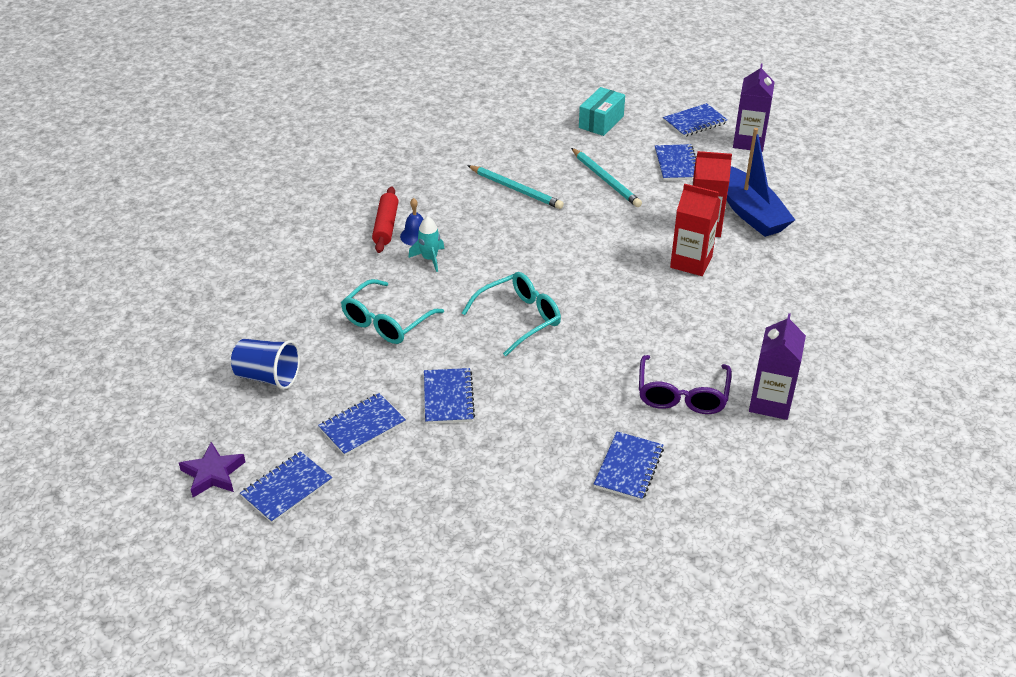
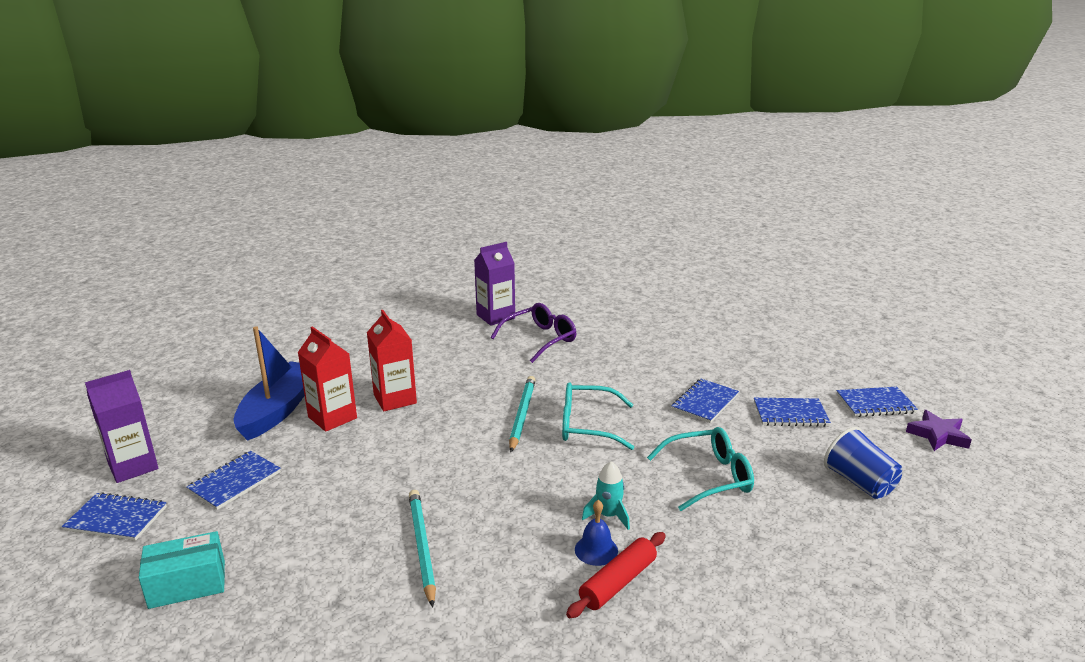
camera: 140 degrees left, 15 degrees down
(606, 180) = (323, 504): turquoise pencil -> turquoise pencil (522, 415)
(629, 468) = (624, 327): blue notebook -> none

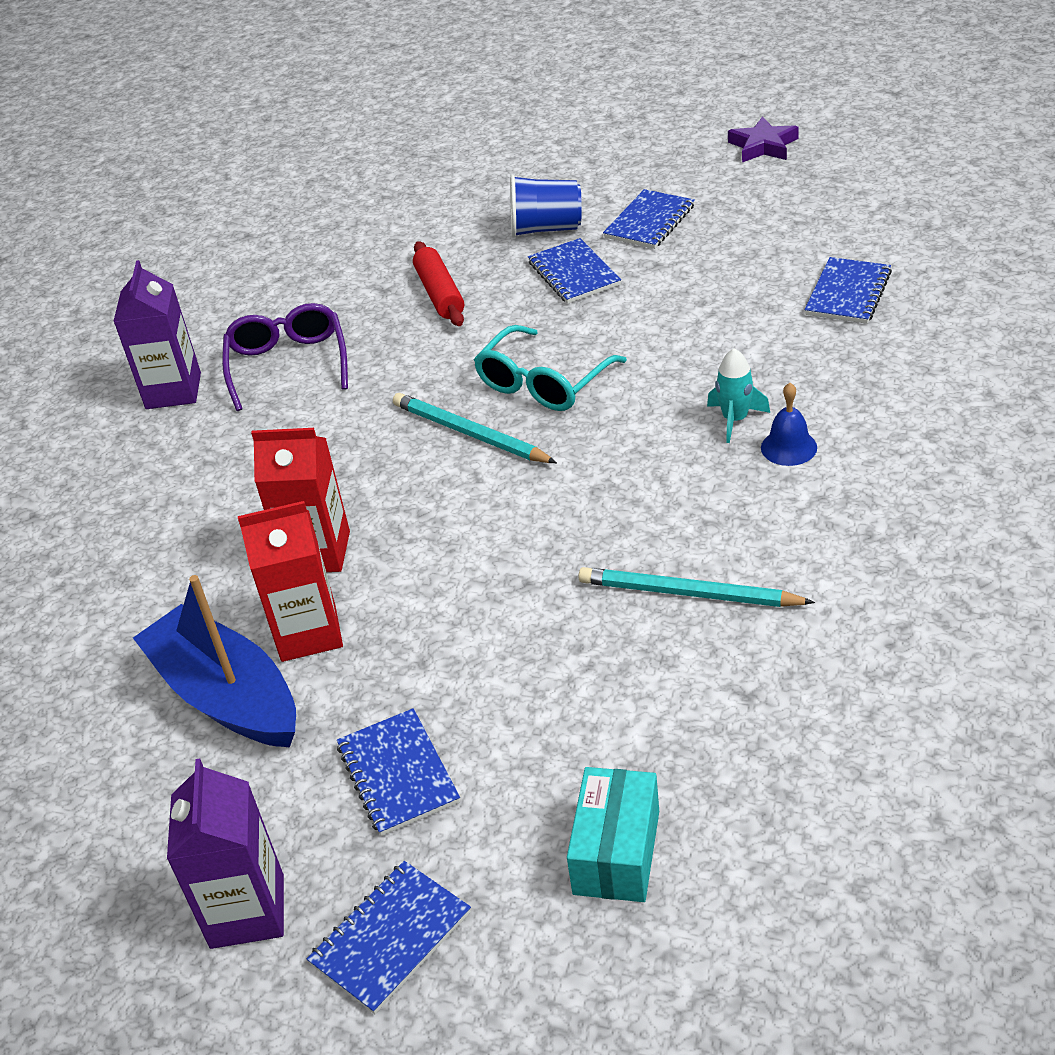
camera: 55 degrees left, 15 degrees up
(618, 582) = (851, 447): red rolling pin -> red rolling pin (440, 294)
(709, 477) = (719, 322): turquoise glasses -> none
(859, 483) = (802, 226): blue cup -> blue cup (546, 229)
(875, 404) = (678, 159): blue notebook -> blue notebook (848, 293)

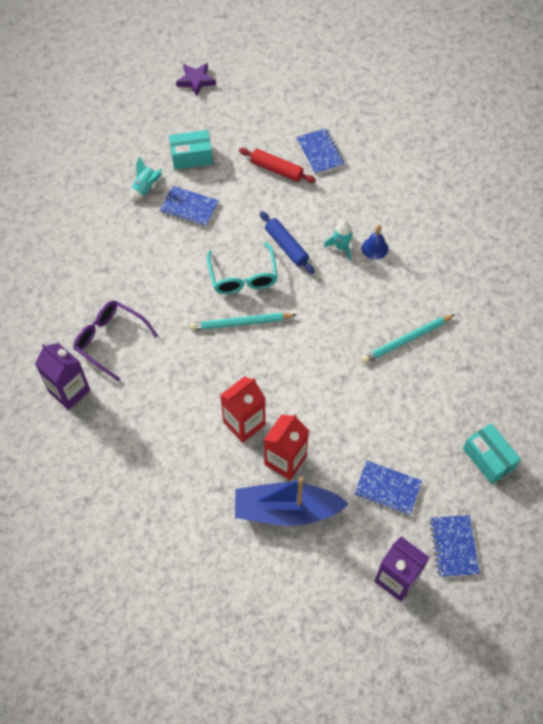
camera: 50 degrees left, 20 degrees up
(440, 294) = (137, 256): red rolling pin -> red rolling pin (276, 170)
(546, 229) = (145, 188): blue cup -> turquoise rocket
(650, 222) = (191, 157): blue notebook -> turquoise box
(651, 379) = (286, 246): none -> blue rolling pin

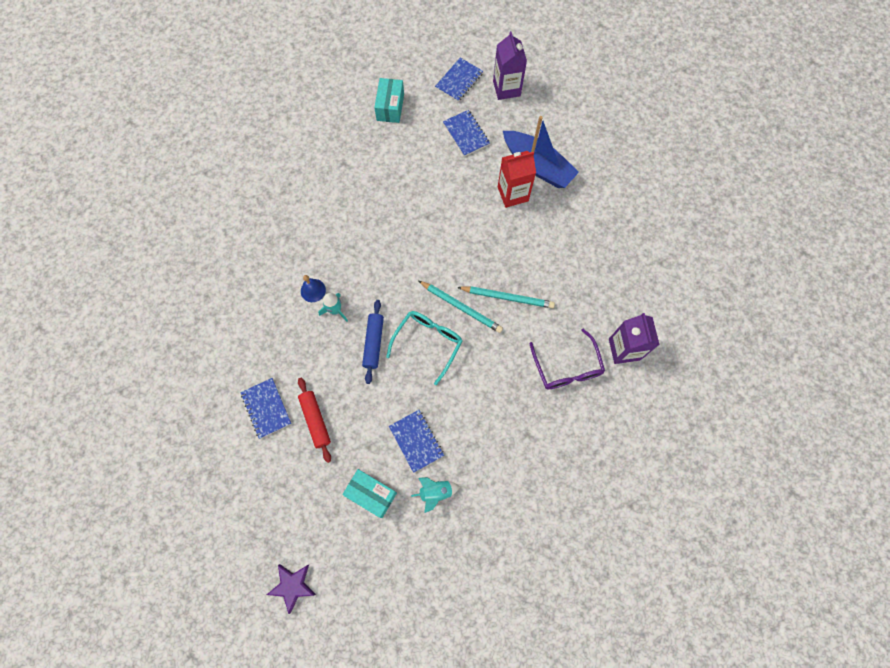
camera: 140 degrees left, 10 degrees up
(244, 423) = (519, 235): red carton -> none
(320, 152) = (266, 408): blue notebook -> blue notebook turned 45 degrees counterclockwise
(407, 340) = (362, 209): turquoise pencil -> turquoise pencil (507, 297)

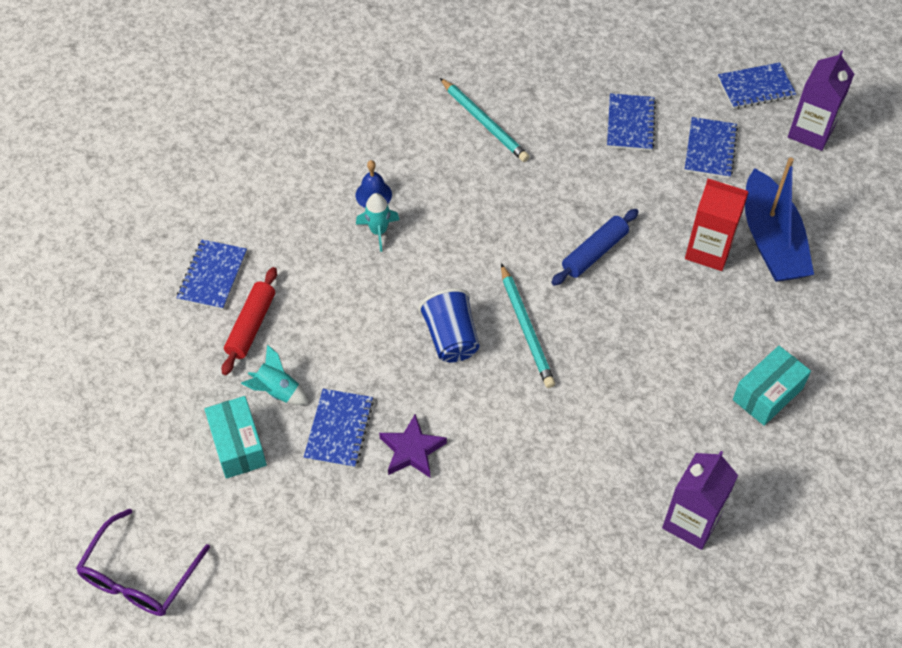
camera: 40 degrees right, 15 degrees down
(292, 585) = (70, 470): purple star -> purple star (412, 450)
(373, 343) = (389, 294): blue rolling pin -> blue rolling pin (594, 253)
(390, 107) = (642, 65): turquoise box -> turquoise box (767, 394)
(413, 147) = (630, 124): none -> blue notebook
(428, 343) = (451, 338): turquoise glasses -> blue cup
(435, 492) = (308, 500): turquoise rocket -> turquoise rocket (277, 391)
(507, 297) = (593, 357): turquoise pencil -> turquoise pencil (484, 122)
(567, 368) = (595, 487): purple glasses -> purple glasses (139, 576)

